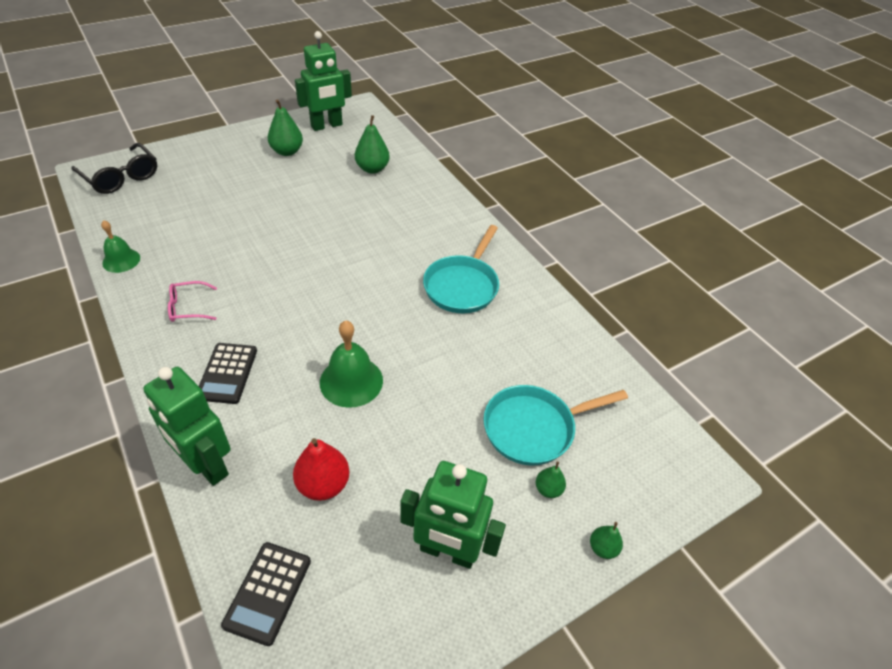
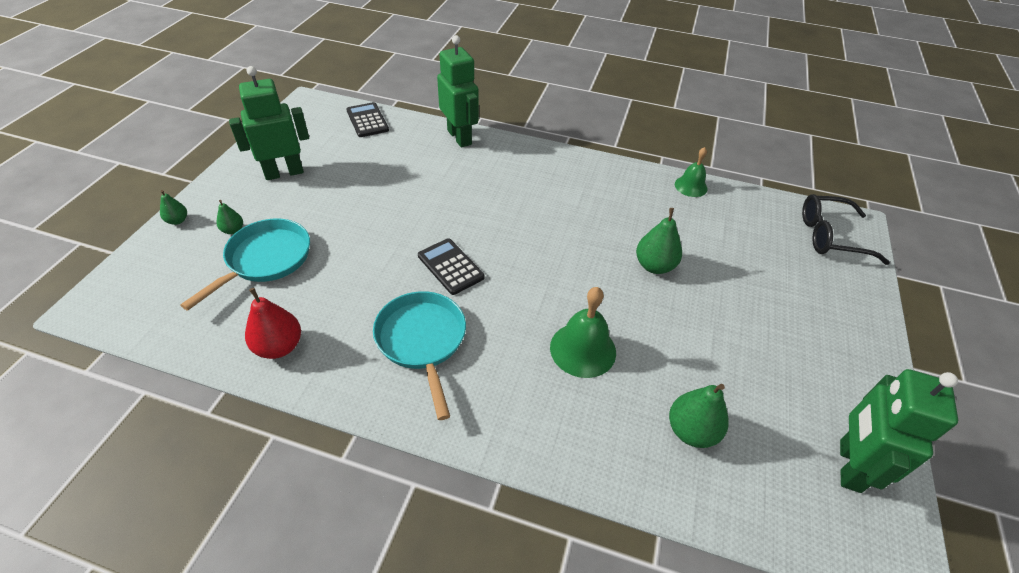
camera: 140 degrees right, 0 degrees up
(188, 307) = (598, 188): pink glasses -> none
(206, 465) = (459, 137): green robot -> green robot turned 60 degrees clockwise
(227, 373) = (513, 173): black calculator -> black calculator (450, 266)
(287, 151) = (799, 377): green pear -> green pear (654, 266)
(323, 484) = (386, 161): red pear -> red pear (279, 347)
(351, 381) = (431, 212): green bell -> green bell (583, 349)

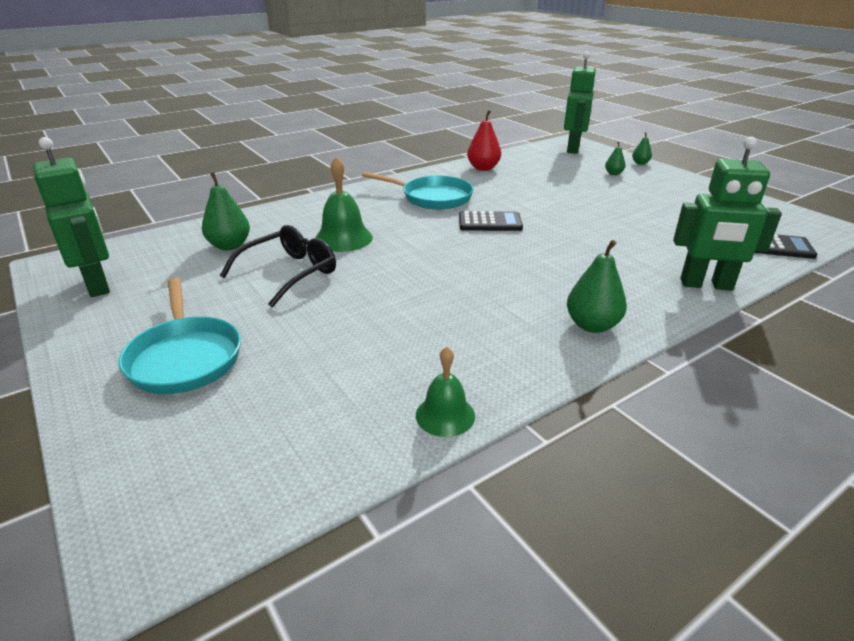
camera: 130 degrees right, 15 degrees down
(265, 259) = (569, 176): turquoise pan -> turquoise pan (185, 357)
(284, 173) = (683, 197): green robot -> green robot (573, 149)
(654, 266) = (364, 306): green pear -> green pear (592, 325)
(830, 236) = (185, 489): black glasses -> black glasses (289, 273)

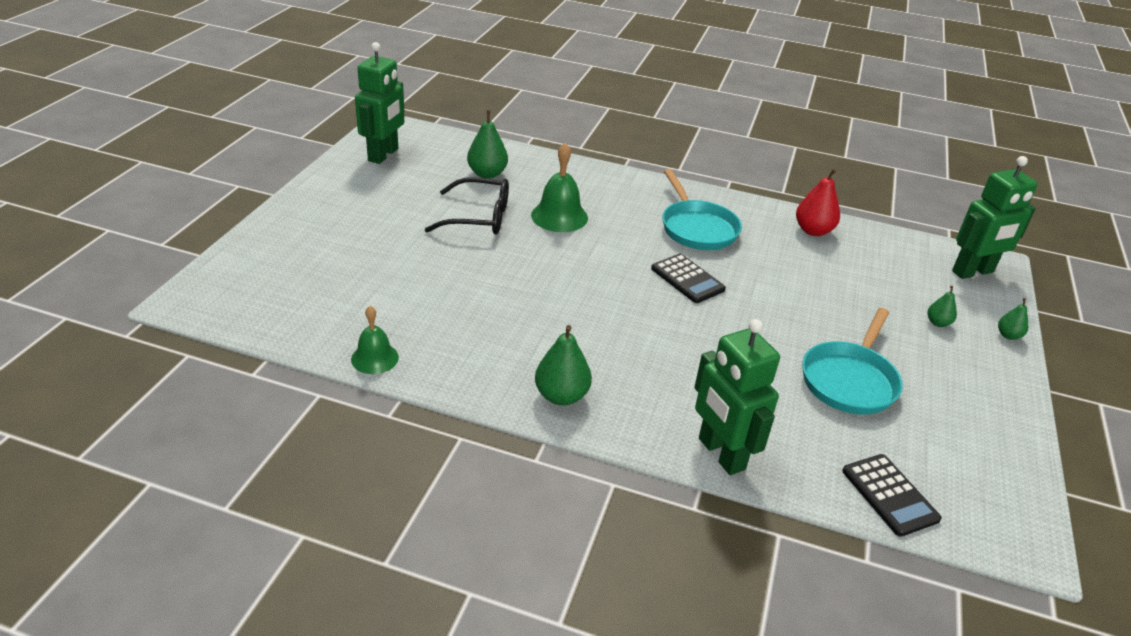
camera: 50 degrees right, 5 degrees up
(185, 357) = (341, 229): turquoise pan -> turquoise pan (850, 380)

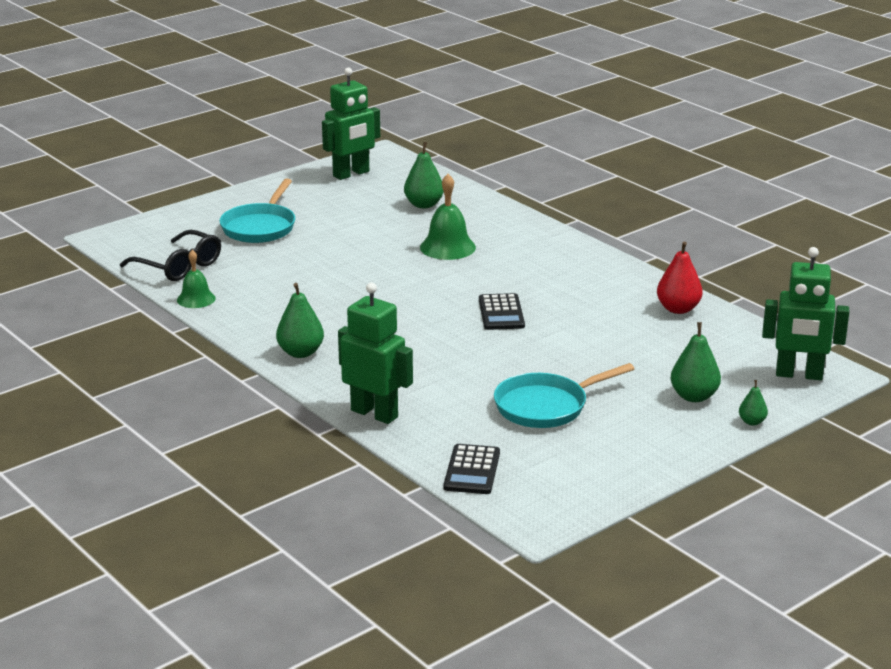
camera: 35 degrees right, 10 degrees down
(478, 217) = (377, 233): black glasses -> black glasses (179, 266)
(697, 228) = (563, 282): turquoise pan -> turquoise pan (260, 227)
(720, 454) = (374, 413): green robot -> green robot turned 120 degrees clockwise
(938, 323) = (694, 396): green pear -> green pear, size x1.78

